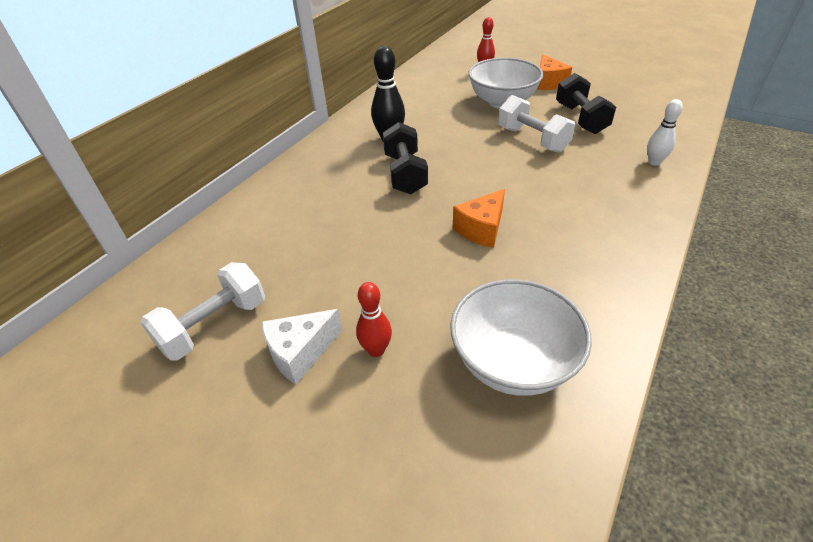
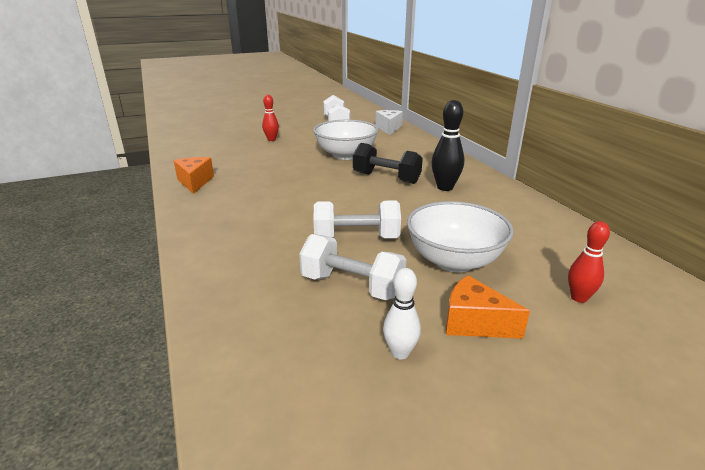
camera: 125 degrees right, 15 degrees down
(300, 353) = (295, 131): white cheese -> white cheese (389, 128)
(481, 229) = (293, 178): orange cheese -> orange cheese (195, 182)
(513, 362) = (215, 155): white bowl -> white bowl (346, 155)
(580, 119) = (352, 286): black dumbbell -> white dumbbell
(654, 162) = (225, 274): white bowling pin -> white bowling pin (400, 353)

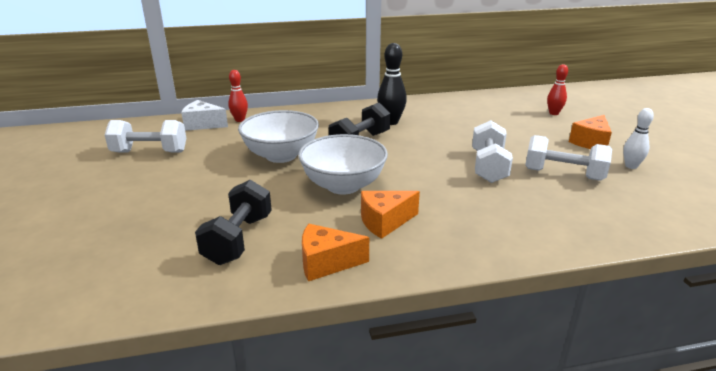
camera: 80 degrees left, 0 degrees up
(226, 158) = (238, 239): none -> black dumbbell
(244, 195) = (385, 222): none -> orange cheese
(271, 139) = (178, 201): red bowling pin -> red bowling pin (239, 120)
(352, 286) = (563, 174): white dumbbell -> white dumbbell turned 75 degrees clockwise
(454, 261) = (519, 137): white bowl -> white bowl (343, 185)

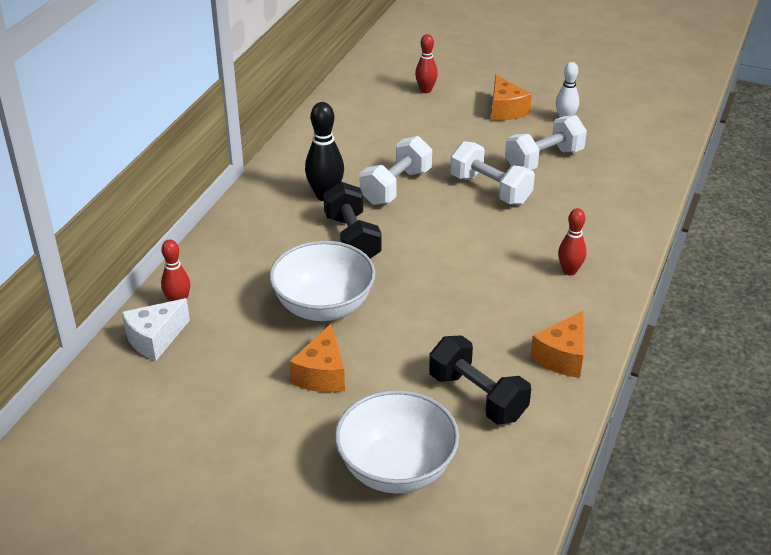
camera: 55 degrees left, 10 degrees up
(150, 152) = (194, 409): white dumbbell -> white dumbbell (396, 187)
(343, 185) = (437, 291): white bowl -> white bowl (396, 469)
(385, 222) = (528, 296): orange cheese -> orange cheese (322, 374)
(443, 230) = (569, 271): none -> red bowling pin

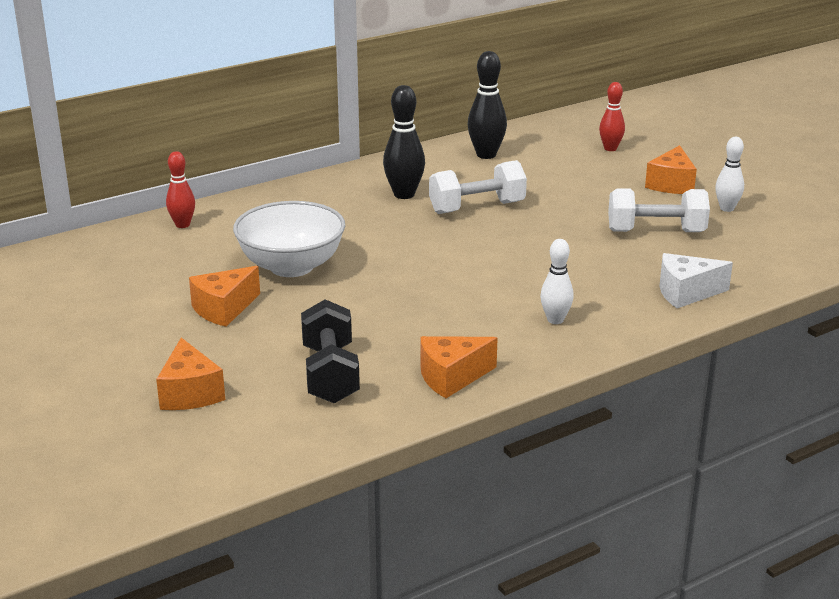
camera: 35 degrees right, 10 degrees down
(155, 339) = (133, 240): white cheese -> white cheese (686, 293)
(342, 130) = (486, 155): none -> black bowling pin
(352, 239) = (383, 230): black dumbbell -> none
(396, 469) = (190, 393): white bowl -> orange cheese
(490, 189) = (565, 237): white dumbbell -> none
(569, 271) = (555, 320): red bowling pin -> white bowling pin

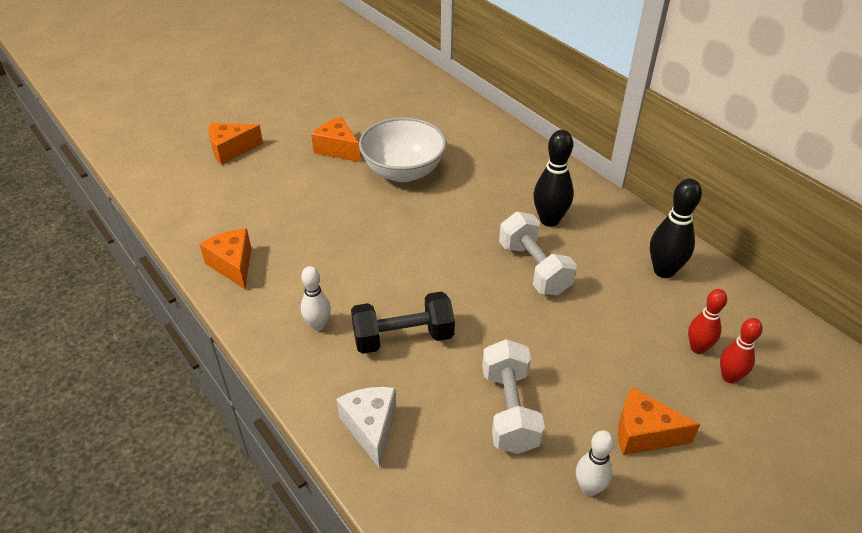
camera: 85 degrees right, 15 degrees up
(182, 225) = (464, 115): red bowling pin -> red bowling pin (697, 348)
(330, 374) = (245, 205): black dumbbell -> black dumbbell (403, 338)

